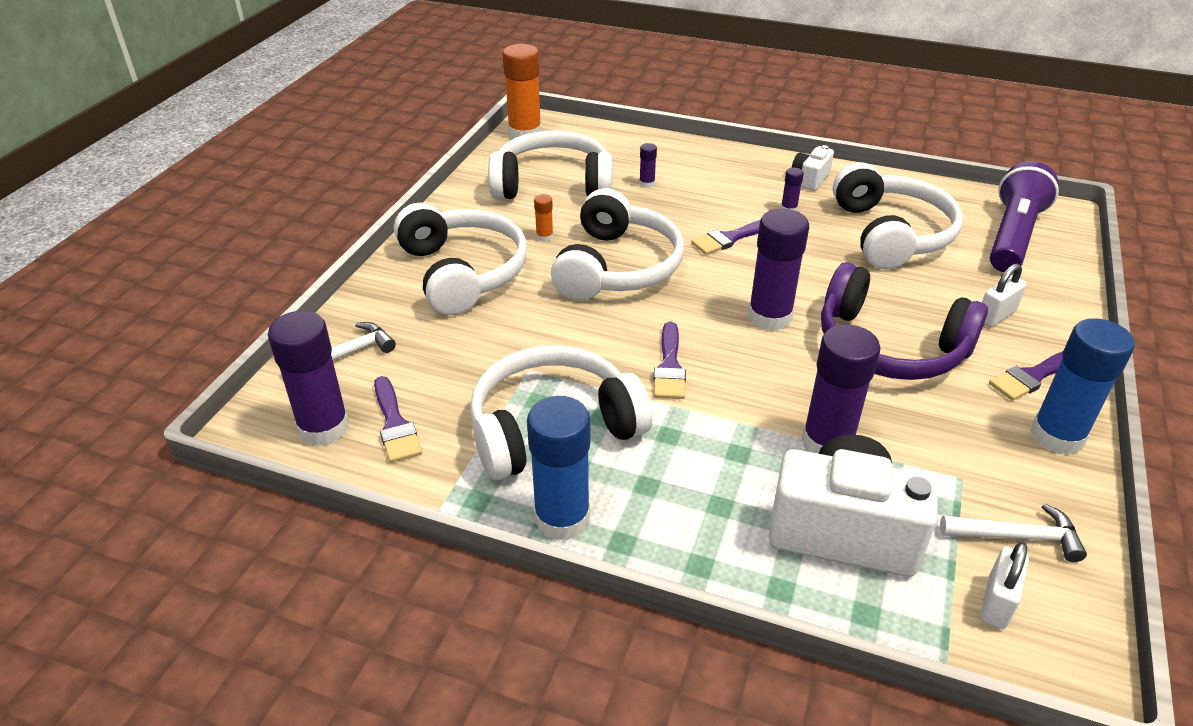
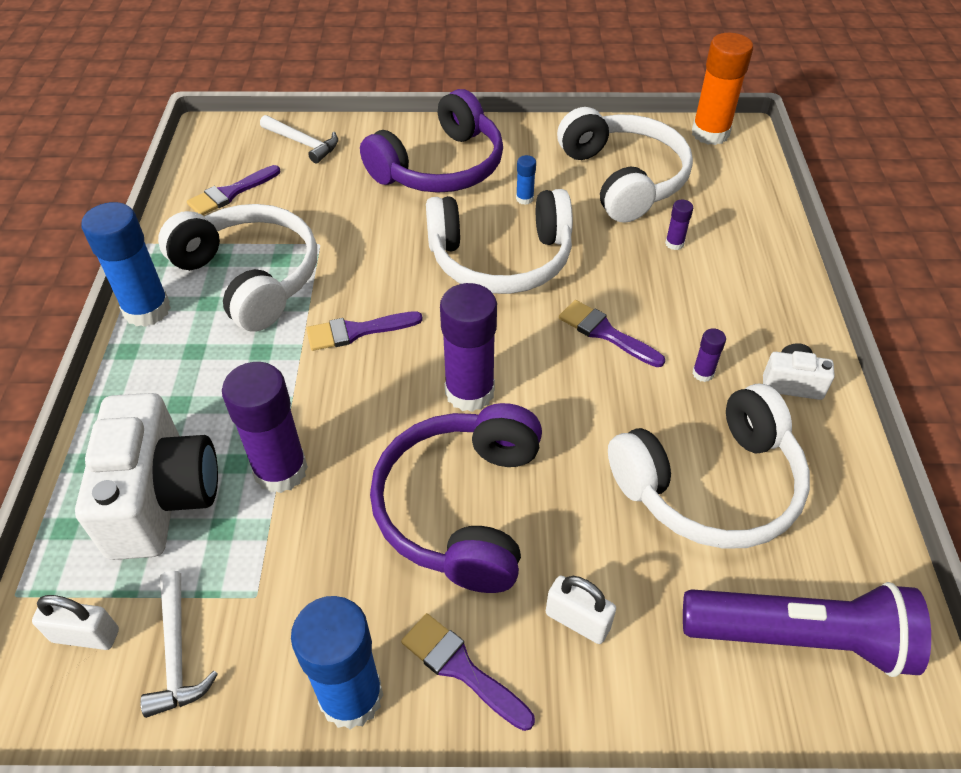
camera: 70 degrees right, 10 degrees up
(324, 428) = (217, 161): purple glue stick -> none
(462, 272) = (440, 167): white headphones -> purple headphones
(544, 237) = (524, 199): orange glue stick -> blue glue stick

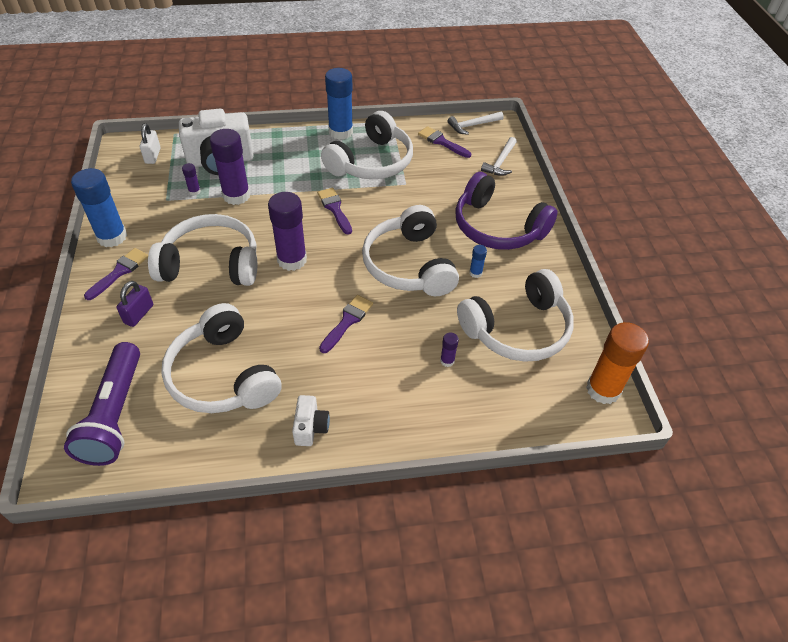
camera: 80 degrees right, 0 degrees up
(176, 653) = (141, 182): white hammer -> white hammer (473, 125)
(462, 507) = (211, 264): purple headphones -> white headphones
(577, 620) = (139, 314): white padlock -> purple padlock
(703, 373) = (315, 374): purple glue stick -> purple glue stick (194, 191)

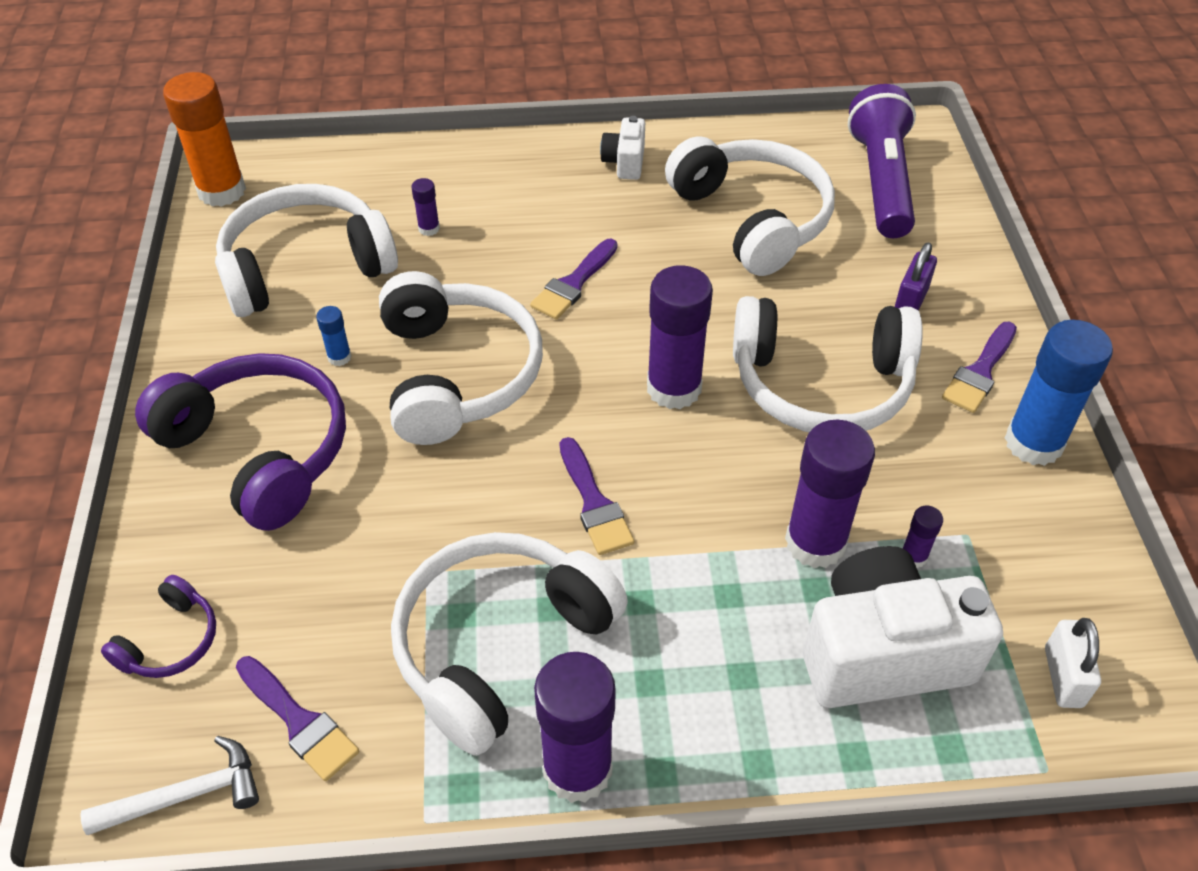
camera: 175 degrees left, 0 degrees up
(340, 132) = (577, 769): blue glue stick -> purple glue stick
(500, 162) = (170, 641): white hammer -> purple headphones

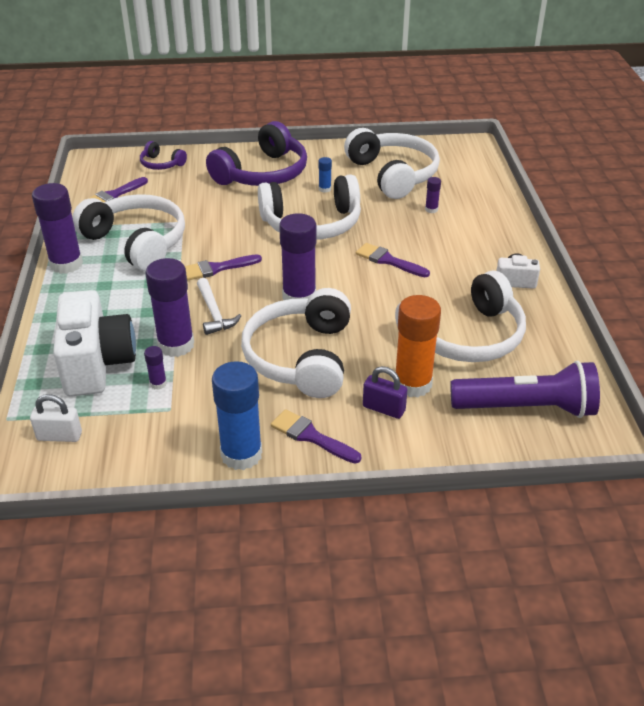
camera: 90 degrees right, 10 degrees down
(186, 795) = (89, 175): white hammer -> white hammer (214, 313)
(222, 191) = (451, 146): orange glue stick -> orange glue stick (412, 384)

